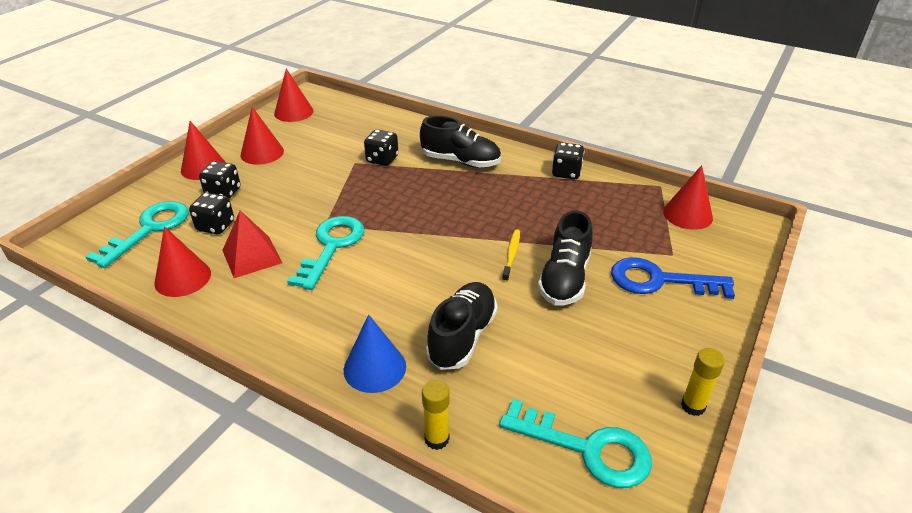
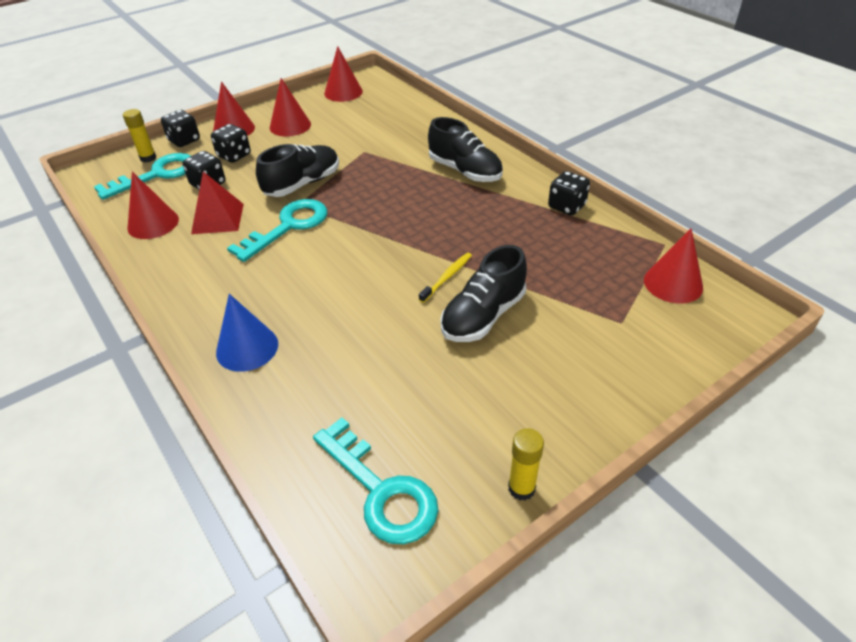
camera: 25 degrees right, 5 degrees up
(382, 159) = (391, 153): black dice -> black dice (184, 140)
(437, 439) = (253, 430): yellow glue stick -> yellow glue stick (148, 158)
(462, 337) = (343, 343): black shoe -> black shoe (302, 184)
(660, 281) = (585, 346): blue key -> none

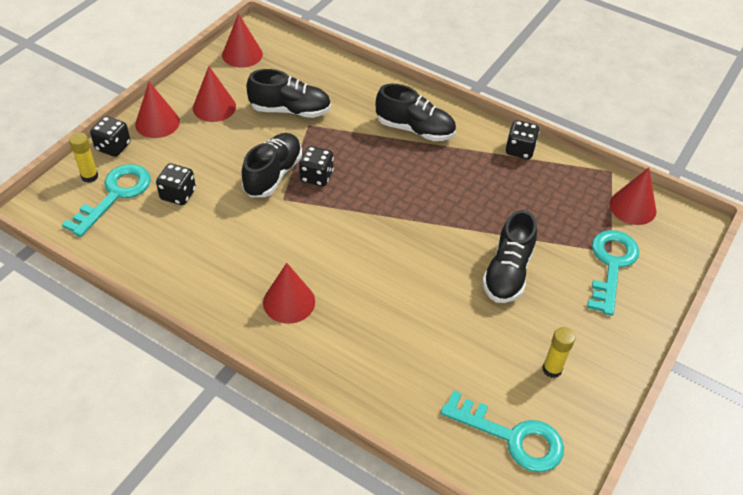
camera: 25 degrees left, 5 degrees up
(153, 223) = (154, 251): red cone -> red cone (289, 302)
(217, 218) = (216, 231): red pyramid -> none
(234, 156) = (181, 155): black dice -> black dice (316, 176)
(247, 348) = (334, 353): blue cone -> none
(288, 226) = (290, 225): turquoise key -> turquoise key (611, 265)
(355, 138) = (290, 110): none -> black shoe
(447, 277) = (460, 243): yellow toothbrush -> none
(521, 488) = (605, 404): yellow glue stick -> yellow glue stick (552, 369)

